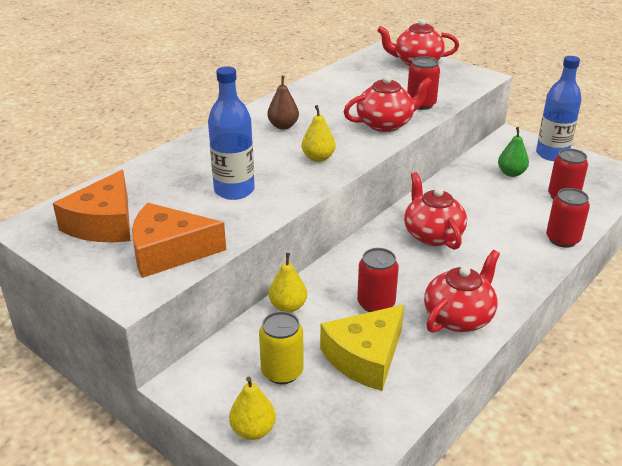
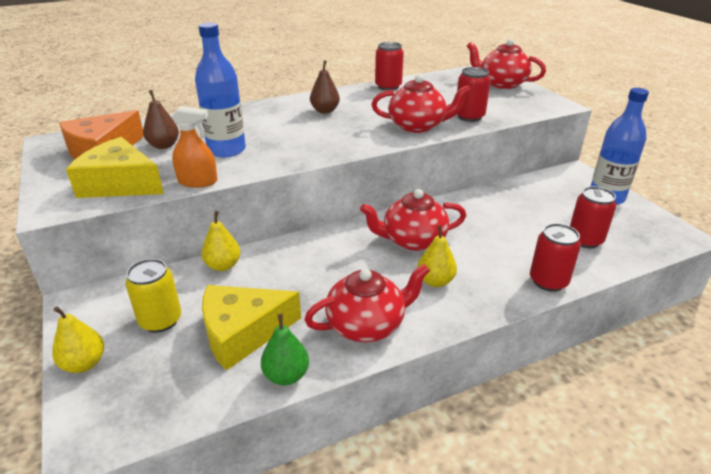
camera: 25 degrees right, 0 degrees up
(163, 201) = (164, 145): none -> brown pear
(169, 252) = (120, 184): orange cheese -> yellow cheese
(244, 229) = (197, 181): none -> orange spray bottle
(318, 158) = (325, 140): yellow pear -> yellow pear (435, 281)
(376, 304) = (300, 287): red can -> red can (388, 87)
(432, 235) = (412, 240): red teapot -> red teapot turned 105 degrees counterclockwise
(511, 173) = (545, 205): green pear -> green pear (286, 375)

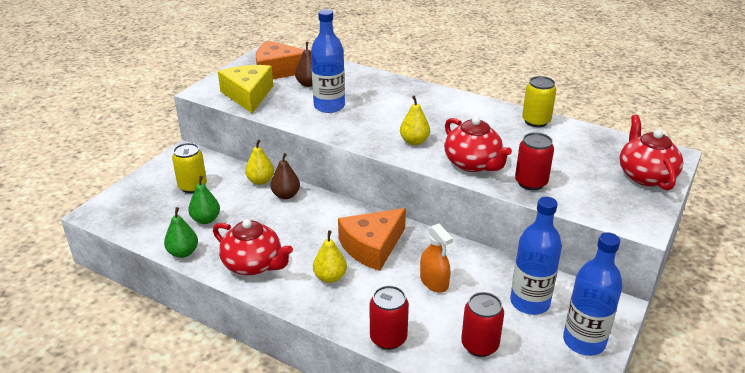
camera: 55 degrees right, 0 degrees up
(84, 364) = (142, 182): yellow pear -> yellow pear (414, 141)
(197, 181) = (277, 116): orange spray bottle -> orange spray bottle (434, 282)
(242, 333) = (206, 219): yellow cheese -> green pear
(325, 111) = (442, 114): brown pear -> brown pear (286, 195)
(388, 87) = (536, 121): red can -> yellow can
(412, 240) = (372, 246): red teapot -> orange cheese
(549, 199) = (529, 302): none -> blue bottle

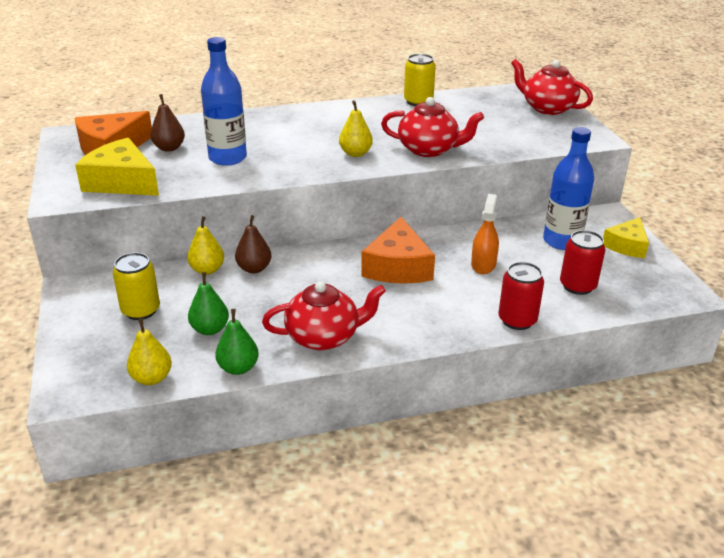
camera: 45 degrees left, 0 degrees up
(330, 277) = (404, 307): yellow pear -> yellow pear (152, 378)
(434, 282) = (483, 264): orange spray bottle -> orange spray bottle turned 90 degrees counterclockwise
(531, 182) = (489, 144): red can -> none
(584, 341) = (627, 245): blue bottle -> yellow cheese

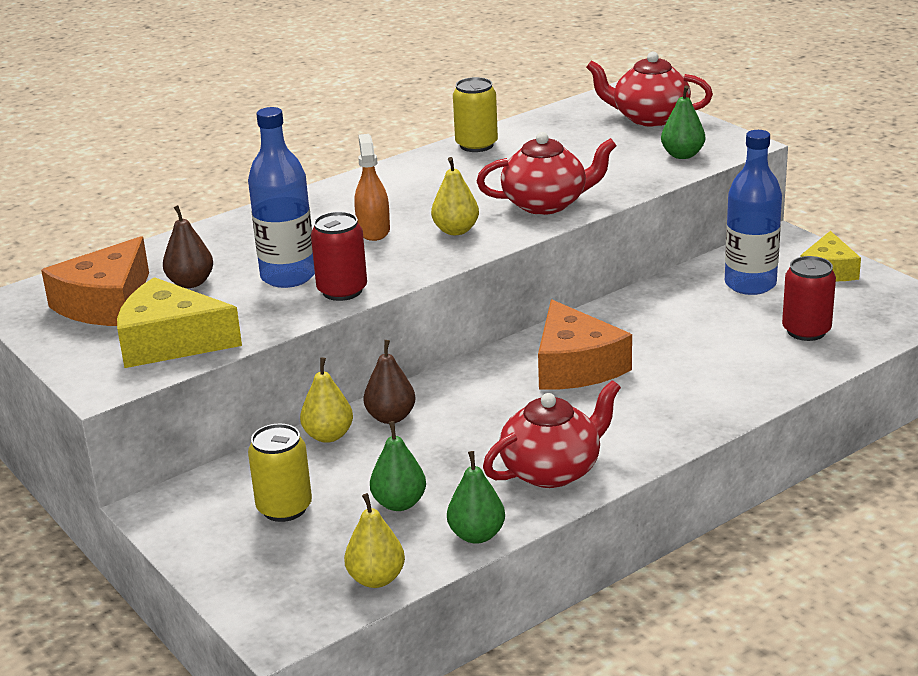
camera: 20 degrees left, 5 degrees down
(483, 264) = (678, 336): orange spray bottle -> orange spray bottle (373, 230)
(517, 320) = (766, 388): red can -> red can (342, 291)
(549, 138) = (682, 155): none -> green pear

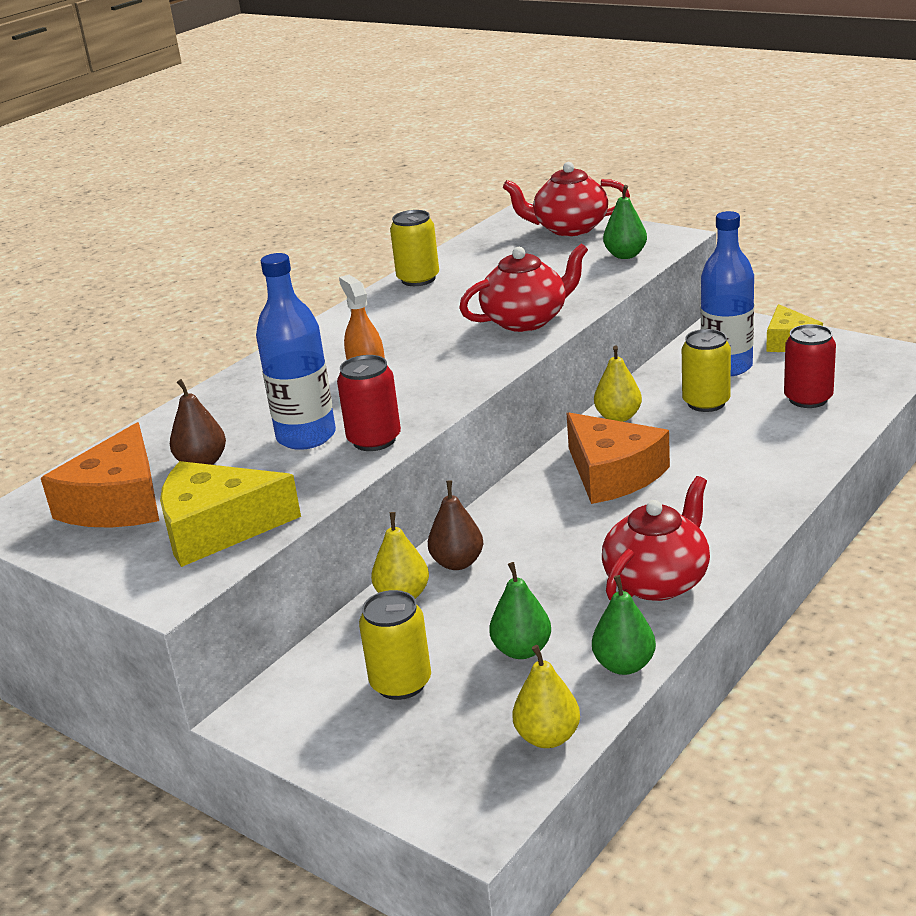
camera: 15 degrees left, 0 degrees up
(456, 230) = (453, 361): yellow pear -> yellow pear (618, 417)
(706, 316) = (706, 403): none -> yellow can

